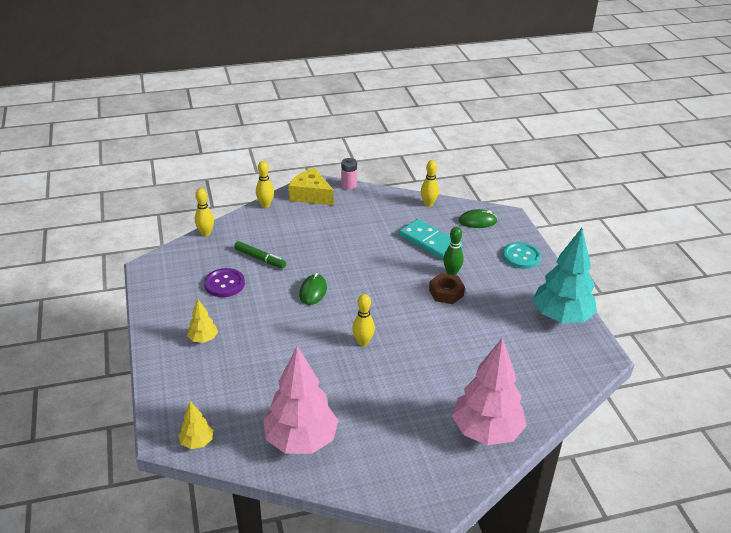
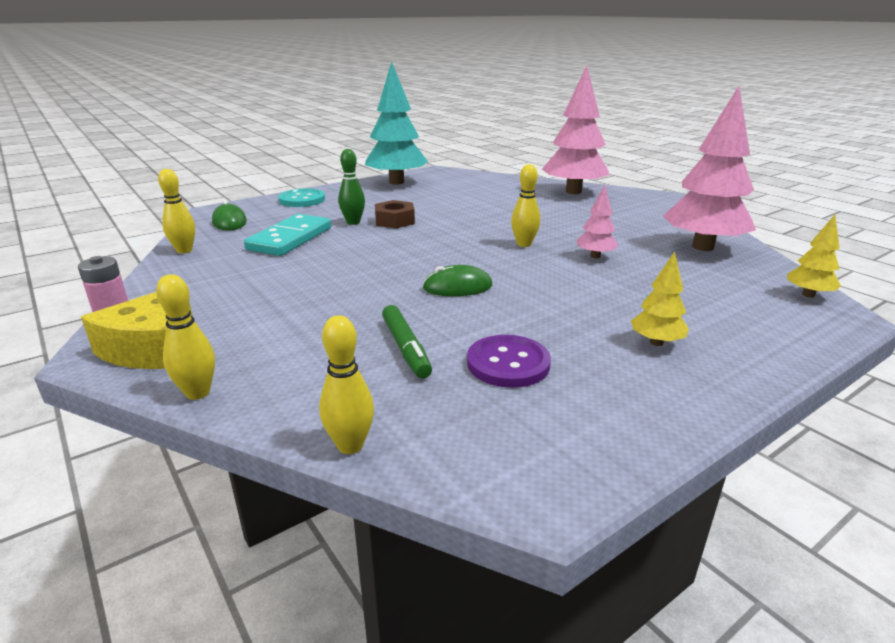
camera: 110 degrees left, 10 degrees down
(260, 258) = (406, 348): green marker -> green marker turned 150 degrees clockwise
(321, 369) = (595, 256): none -> pink tree

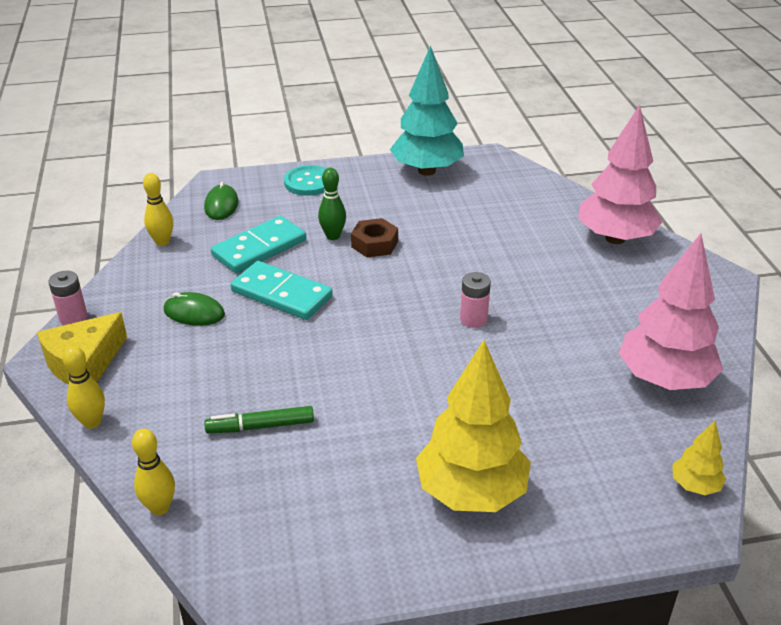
camera: 25 degrees right, 10 degrees up
(339, 260) = (281, 294): none -> turquoise domino
(406, 348) = (260, 426): green marker -> green marker turned 75 degrees clockwise
(457, 287) = (358, 364): green mouse -> green mouse (194, 313)
(508, 363) = (325, 471): purple button -> none
(524, 244) = (473, 319): yellow bowling pin -> pink battery
(595, 256) = (529, 359): pink tree -> none
(656, 342) = (471, 492): yellow tree -> yellow tree, size x2.15

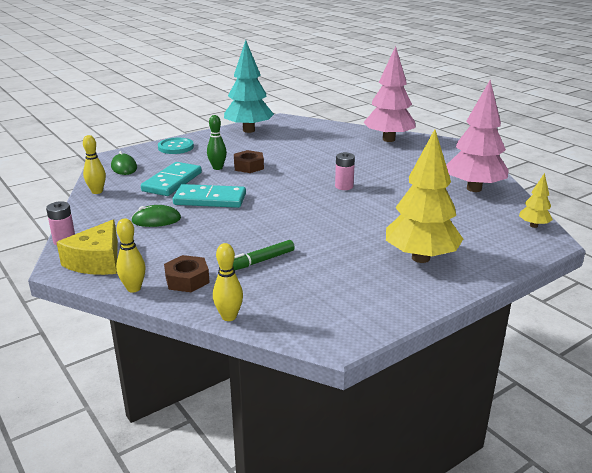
camera: 25 degrees left, 10 degrees down
(157, 429) = (187, 280): none -> brown nut

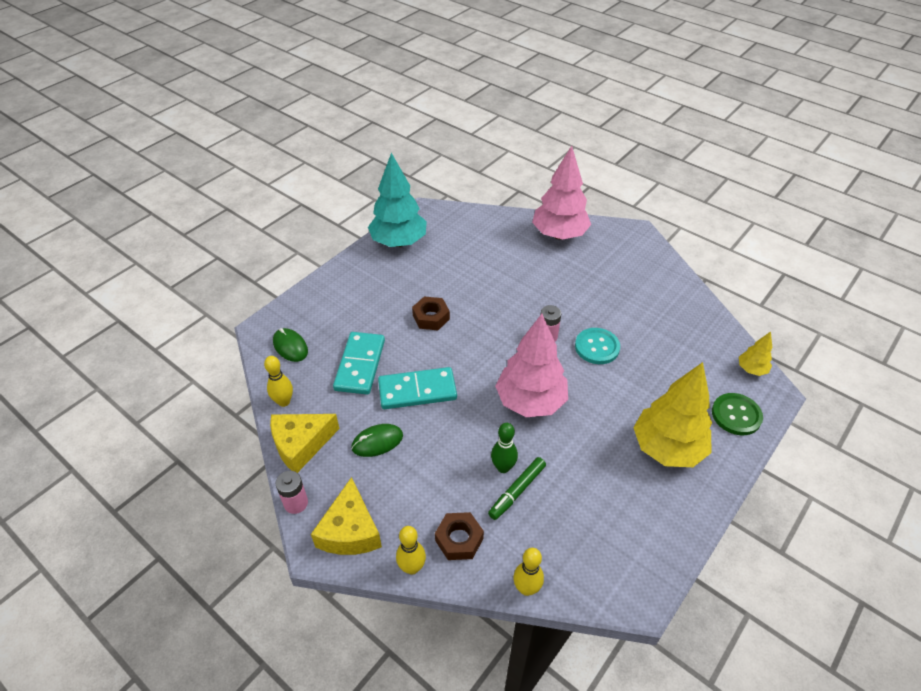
camera: 15 degrees left, 20 degrees up
(93, 213) = (301, 444): none -> yellow cheese
(176, 147) = (330, 293): turquoise button -> turquoise button (597, 347)
(217, 168) = (397, 327): green bowling pin -> green bowling pin (503, 467)
(474, 189) = (676, 315): pink tree -> pink tree (530, 402)
(503, 248) = (736, 415): none -> green button

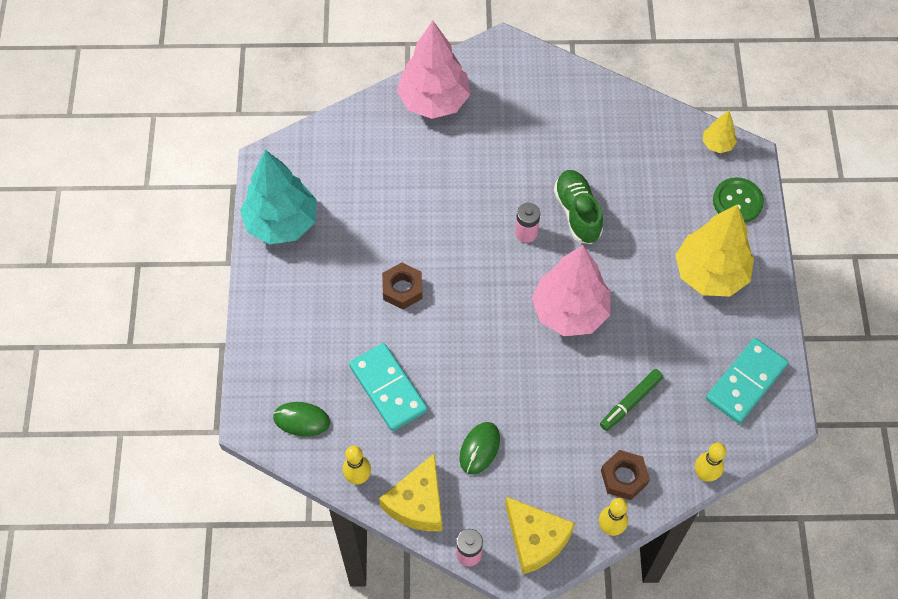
camera: 40 degrees left, 15 degrees up
(417, 391) = (465, 374): turquoise domino -> turquoise domino (746, 382)
(503, 467) = (602, 390): green bowling pin -> none
(517, 491) = (630, 402): green marker -> green marker turned 45 degrees clockwise
(597, 347) = (577, 213): turquoise button -> green shoe

